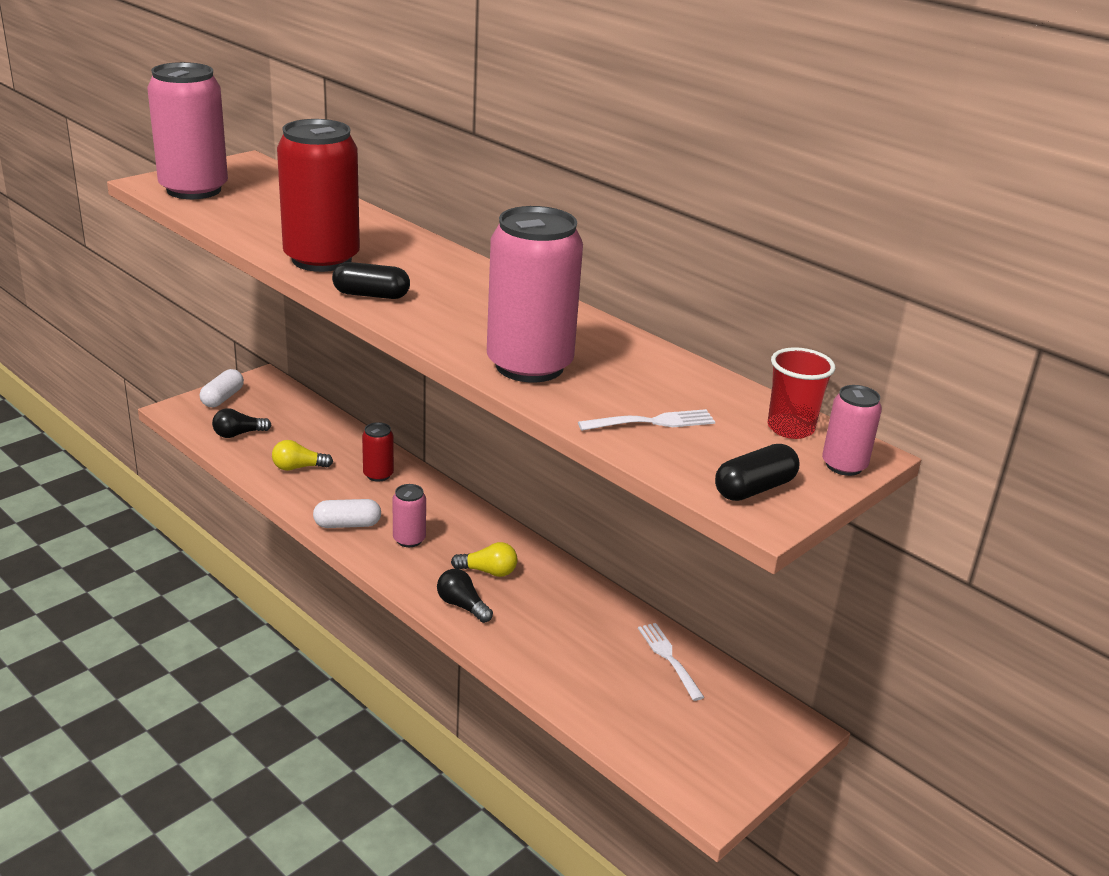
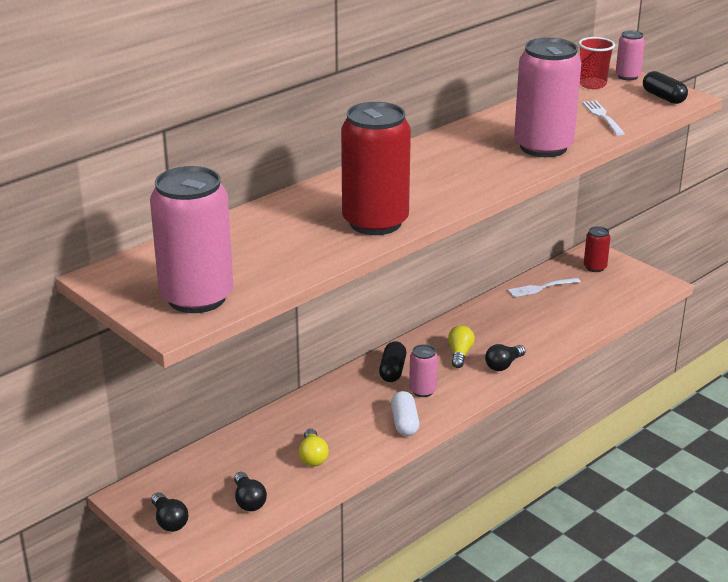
camera: 85 degrees left, 0 degrees up
(222, 398) = (169, 521): white capsule -> black light bulb
(371, 295) = (443, 200): black capsule -> black capsule (392, 371)
(378, 475) = (324, 410): red can -> red can (595, 267)

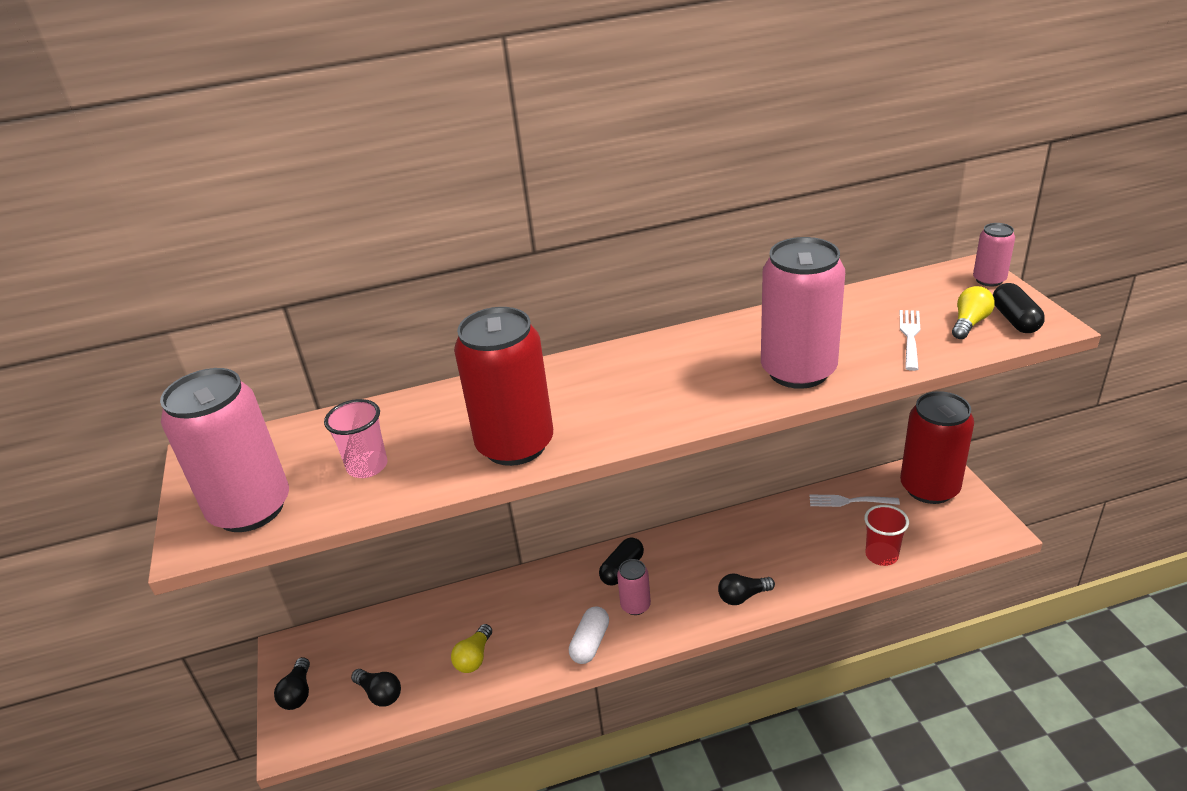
camera: 30 degrees right, 5 degrees up
(248, 501) = (380, 694): black light bulb -> black light bulb turned 60 degrees counterclockwise
(267, 256) = (367, 466): none -> pink cup
(460, 354) = (705, 567): yellow light bulb -> yellow light bulb (969, 323)
(592, 84) = (933, 285): red cup -> red cup (881, 555)
(595, 267) = (929, 488): red can -> red can, size x2.11

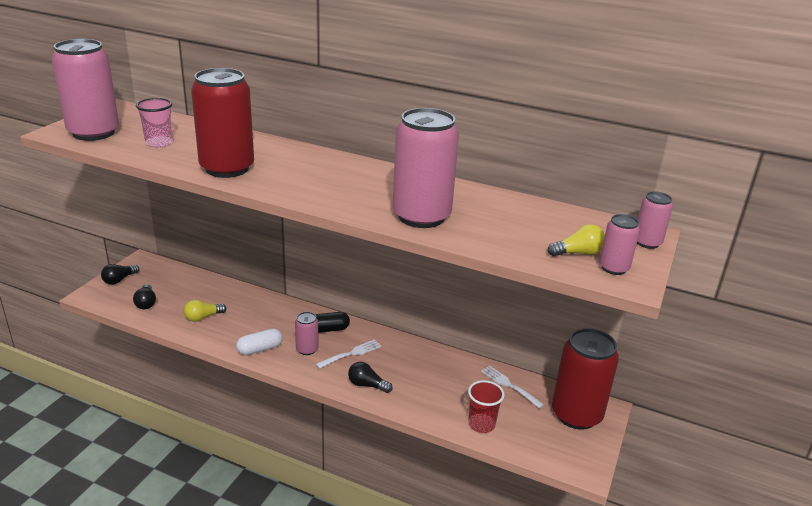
camera: 35 degrees right, 5 degrees down
(910, 337) = (523, 239): white fork -> white fork (351, 354)
(1015, 320) = (614, 268): black capsule -> pink can

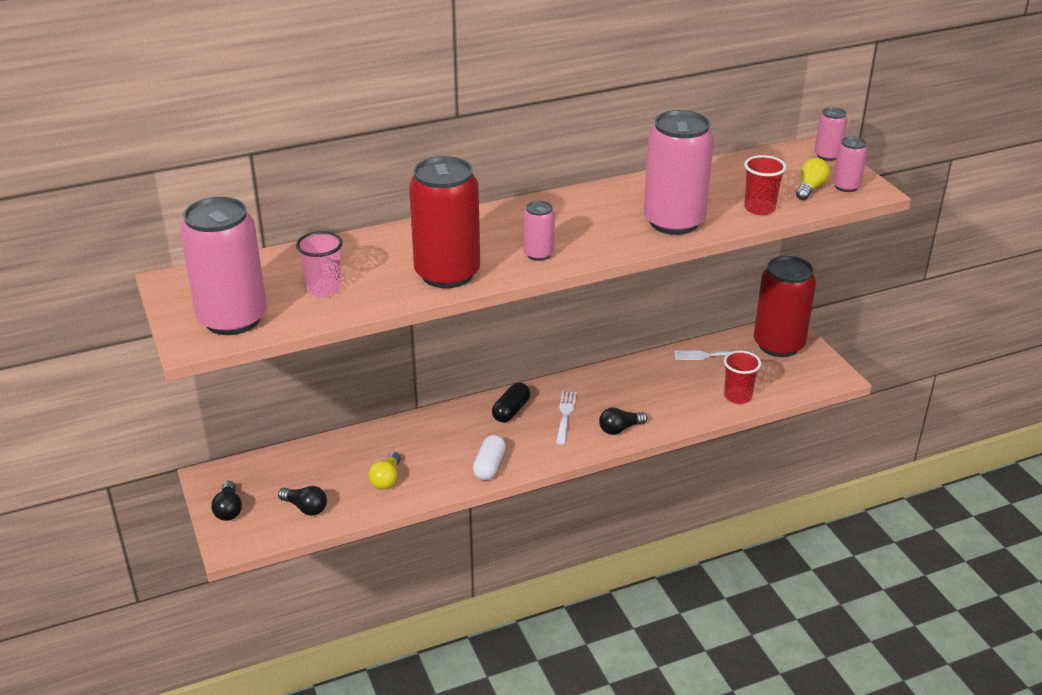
camera: 45 degrees left, 5 degrees up
(307, 349) = (526, 437): pink can -> pink can (538, 254)
(504, 242) = (759, 208): none -> red cup

